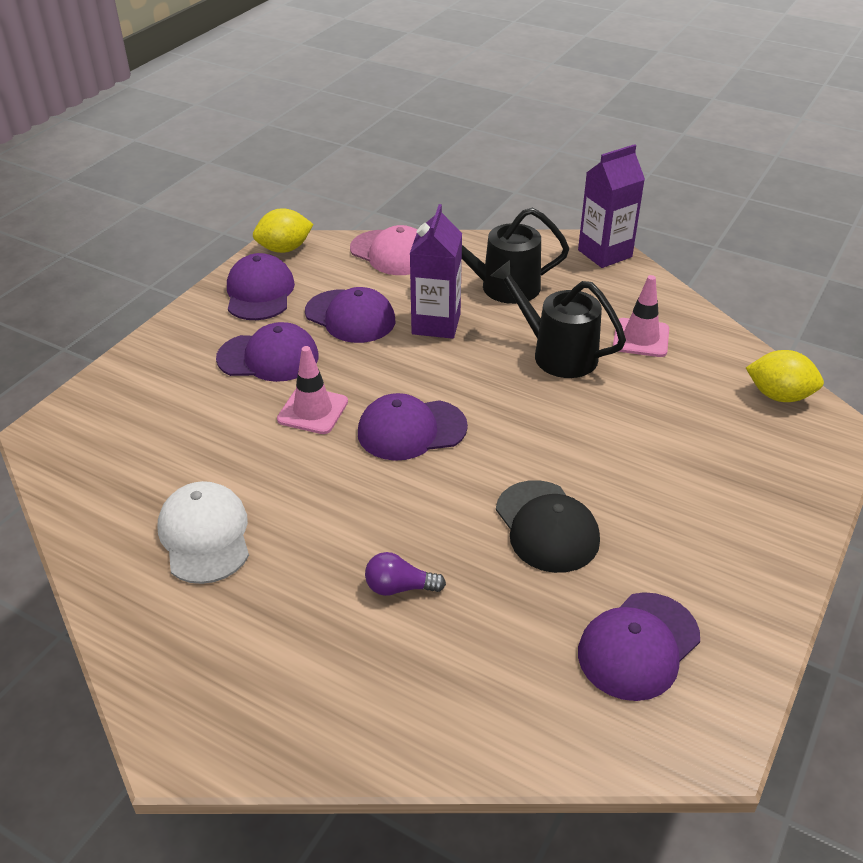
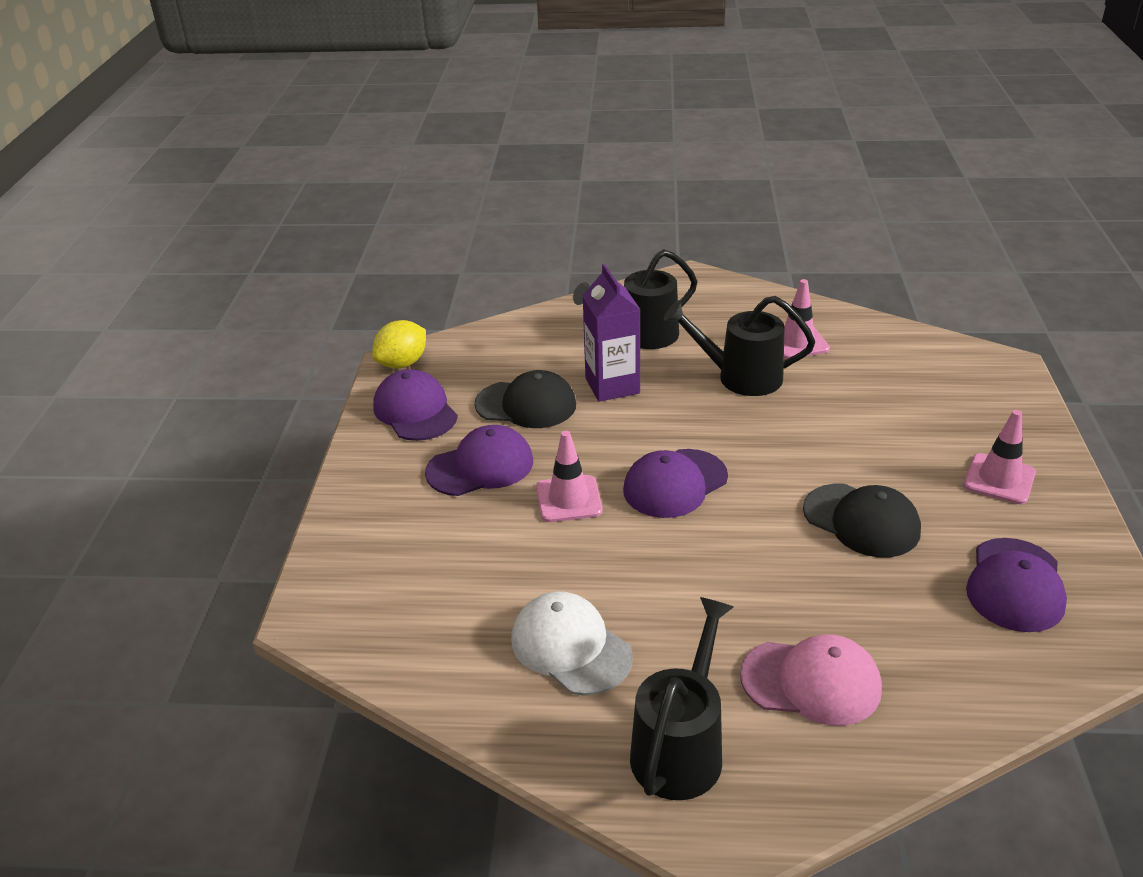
camera: 25 degrees left, 5 degrees down
(215, 656) = (681, 747): none -> black watering can
(350, 317) = (526, 404): purple cap -> black cap
(392, 253) = (513, 336): pink cap -> pink cap (811, 682)
(399, 587) = (788, 619): purple light bulb -> none
(605, 253) = (704, 281): purple carton -> none
(719, 539) = (999, 479): none -> pink traffic cone
(779, 396) = (943, 353): yellow lemon -> none

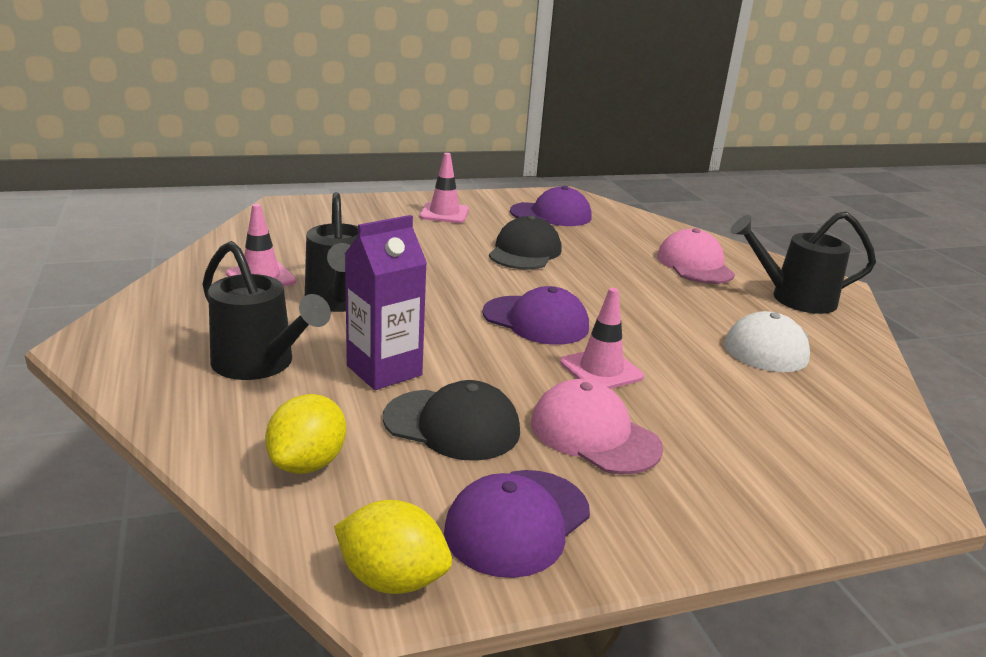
camera: 115 degrees left, 10 degrees down
(480, 466) = (594, 434): purple cap -> pink cap
(514, 346) = (308, 463): none -> yellow lemon
(526, 404) = (452, 425): black cap -> black cap turned 120 degrees clockwise

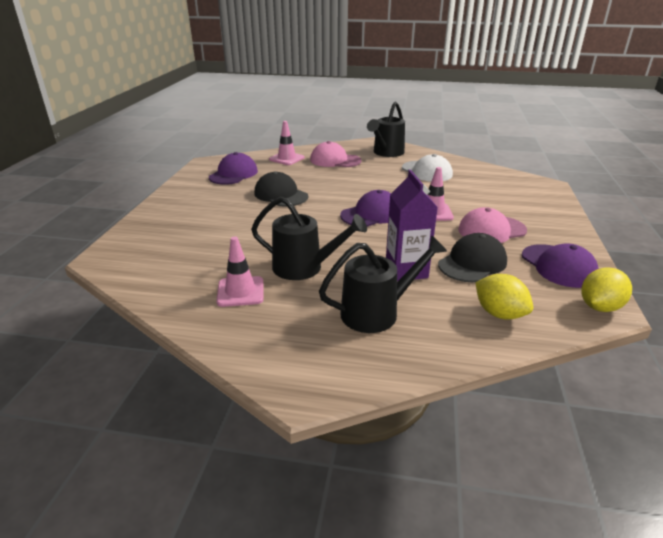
camera: 60 degrees left, 5 degrees up
(444, 213) = (194, 203): pink traffic cone -> pink traffic cone (286, 158)

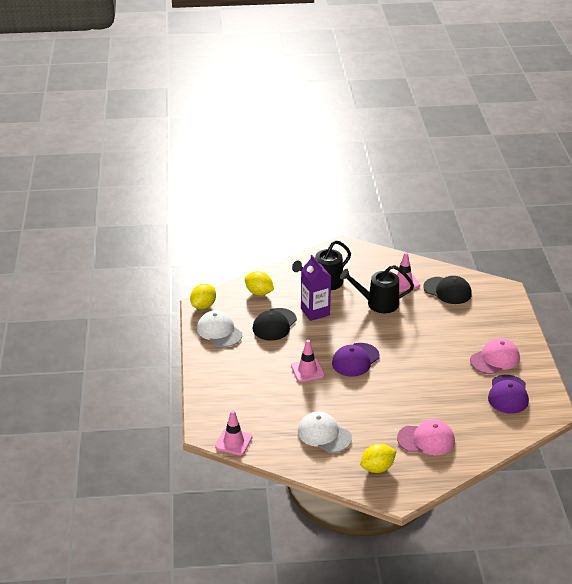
camera: 165 degrees right, 5 degrees up
(280, 195) = (442, 371): black cap -> black cap (447, 290)
(286, 158) = (479, 434): pink traffic cone -> pink traffic cone (233, 442)
(386, 153) = (377, 468): black watering can -> yellow lemon
(491, 230) = (261, 358): pink cap -> pink cap (495, 359)
(558, 266) = (219, 331): purple cap -> white cap

